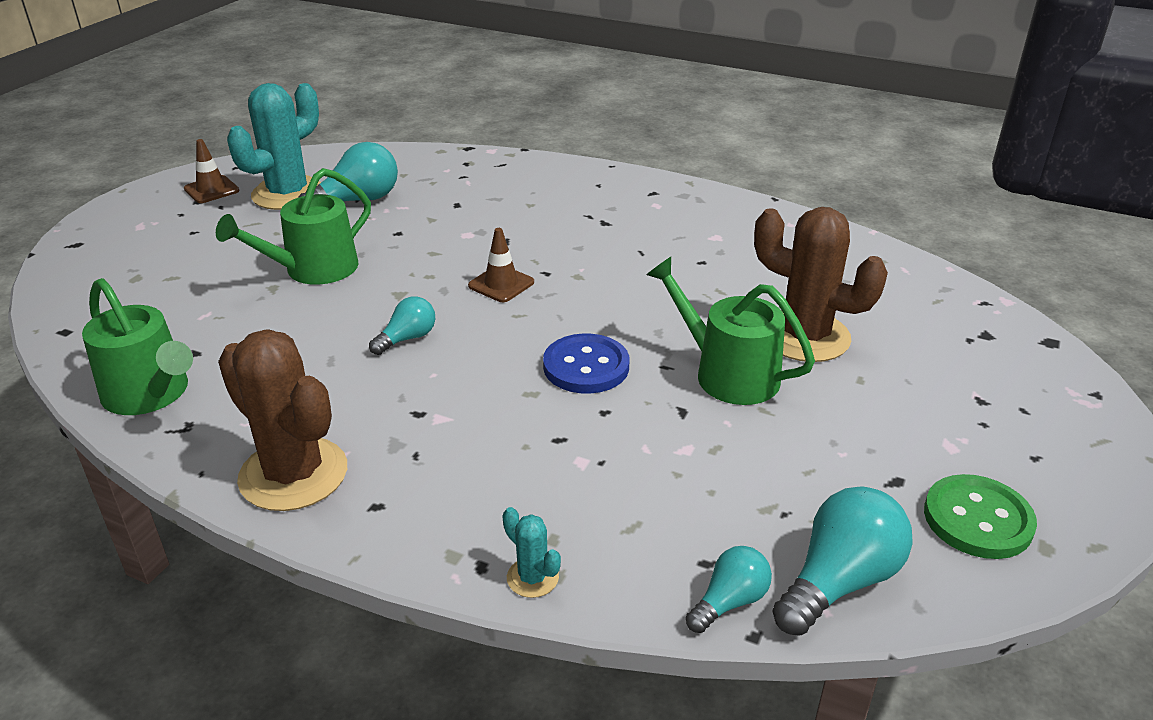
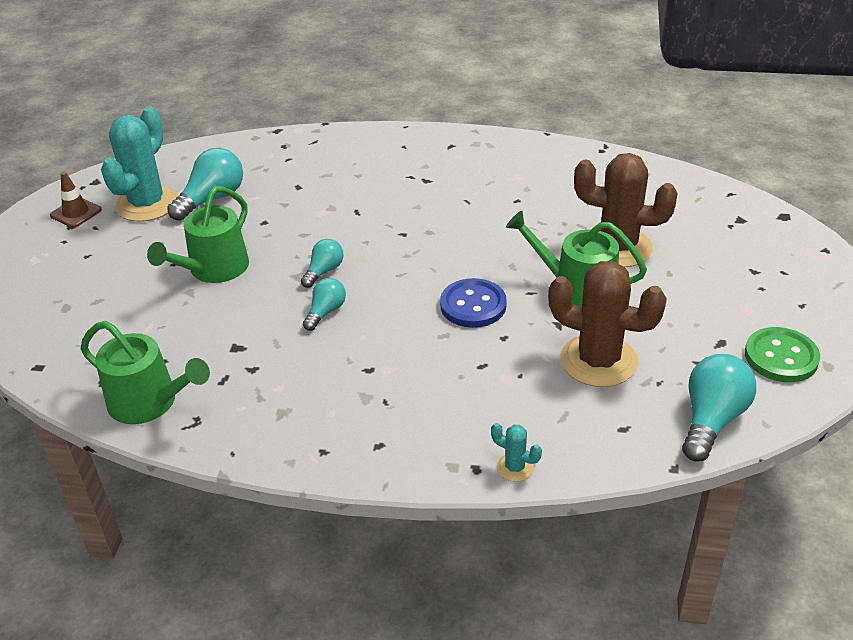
camera: 15 degrees left, 5 degrees up
(293, 474) = (303, 437): brown cactus -> brown cactus (598, 361)
(501, 284) = (373, 251): brown traffic cone -> none
(729, 602) = (649, 450): turquoise light bulb -> turquoise light bulb (324, 271)

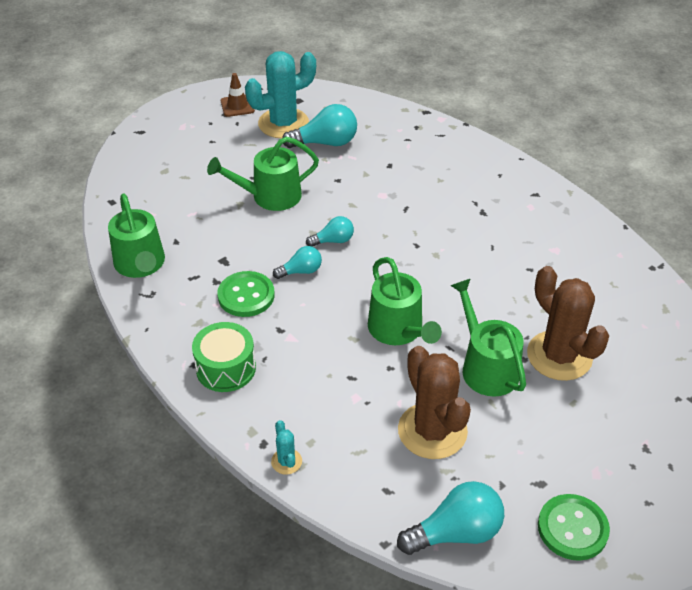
camera: 40 degrees right, 5 degrees up
(299, 362) = (246, 296): none -> green button
(359, 433) = (226, 368): none -> green drum
(473, 305) = (398, 330): blue button -> green watering can

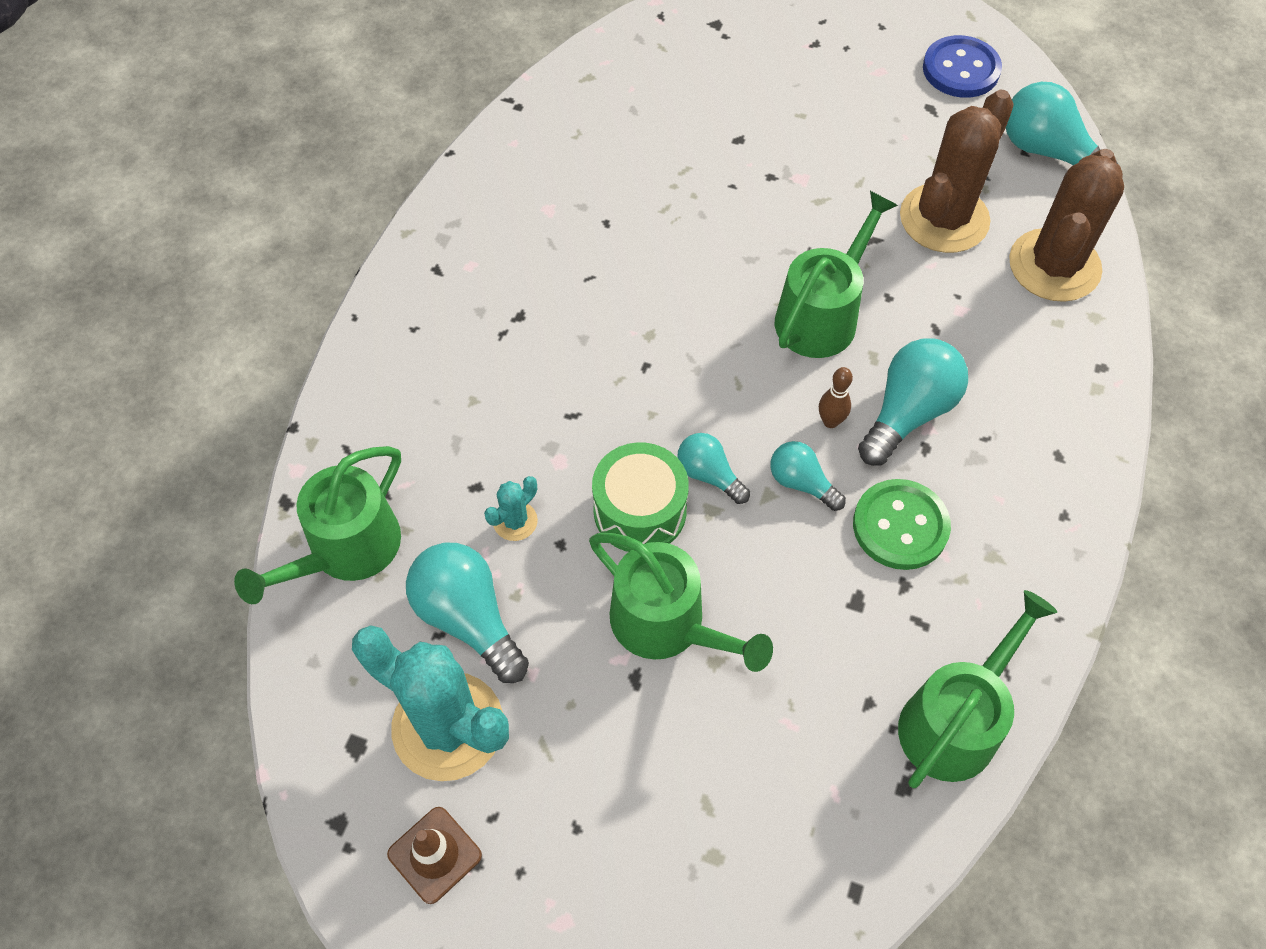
camera: 120 degrees left, 15 degrees up
(226, 368) = (1037, 473): green drum -> green drum (640, 511)
(286, 461) = (1102, 332): turquoise cactus -> turquoise cactus (515, 521)
(306, 334) = (908, 412): none -> turquoise light bulb
(327, 299) = (830, 421): none -> brown bowling pin
(486, 367) = (811, 206): green watering can -> green watering can (346, 549)
(559, 356) = (740, 147): brown cactus -> brown cactus (1054, 266)
(572, 528) = (961, 69): green button -> blue button

